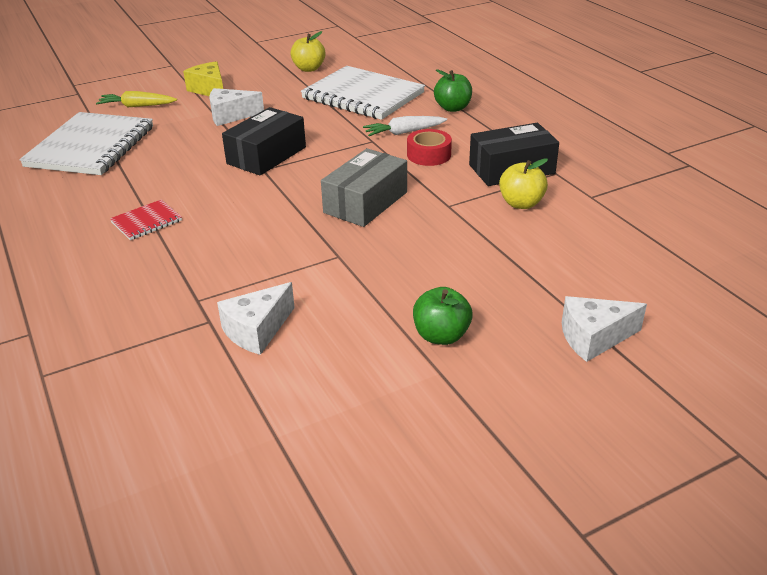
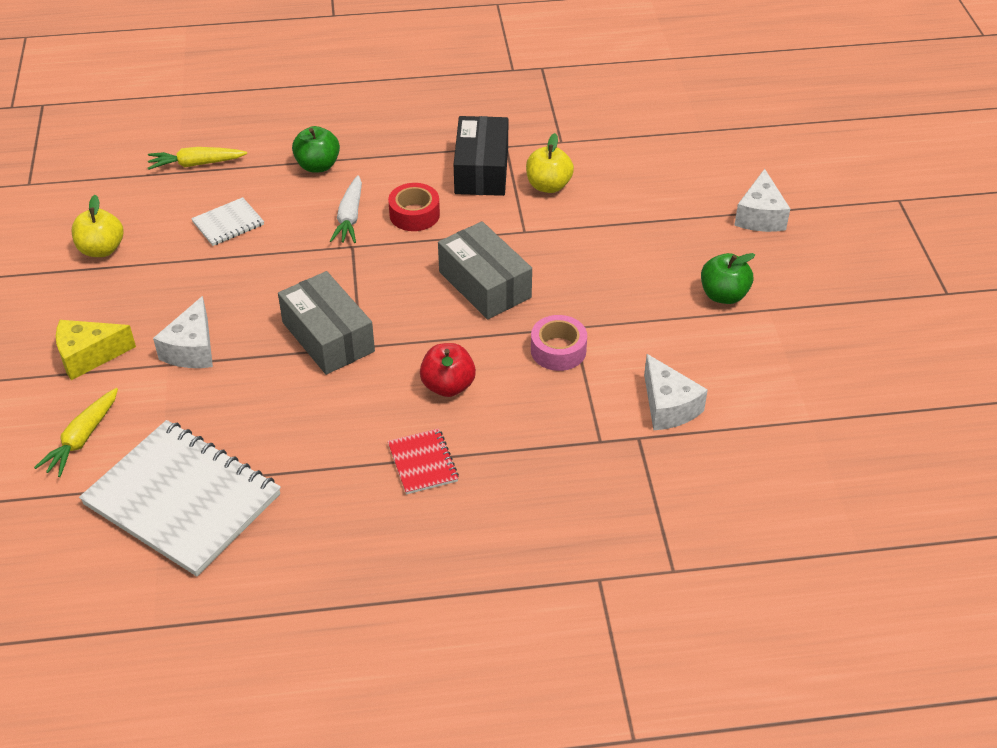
camera: 70 degrees left, 10 degrees up
(235, 213) = (448, 386): none -> red apple
(266, 155) = (328, 337): black box -> grey box
(304, 254) = (558, 350): none -> pink tape
(363, 96) = (228, 223): white notebook -> white notebook, size x0.45
(416, 72) = (196, 164): none -> yellow carrot

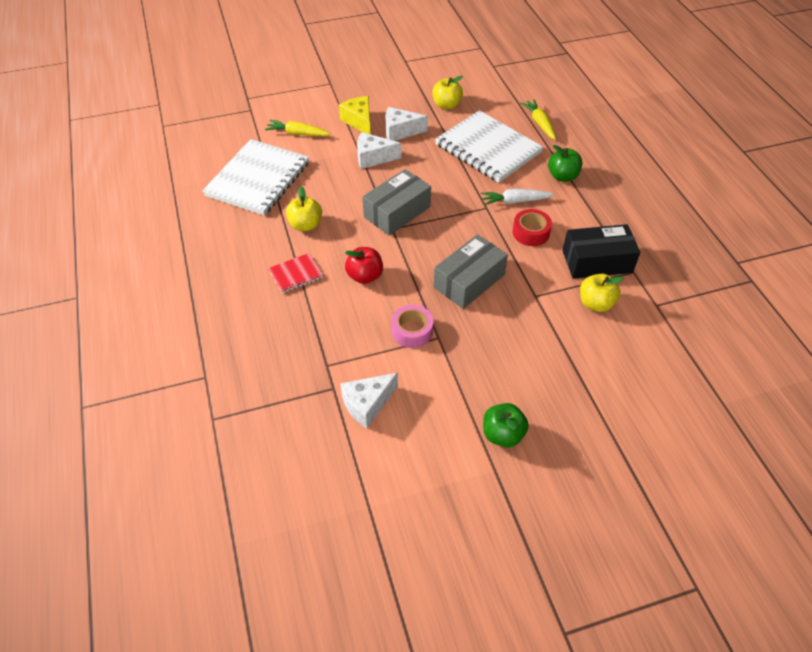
camera: 80 degrees right, 5 degrees up
(228, 223) = (488, 148): white notebook -> white notebook, size x2.23
(319, 444) = (305, 225): none -> yellow apple
(760, 216) = (618, 458): white cheese -> white cheese (400, 131)

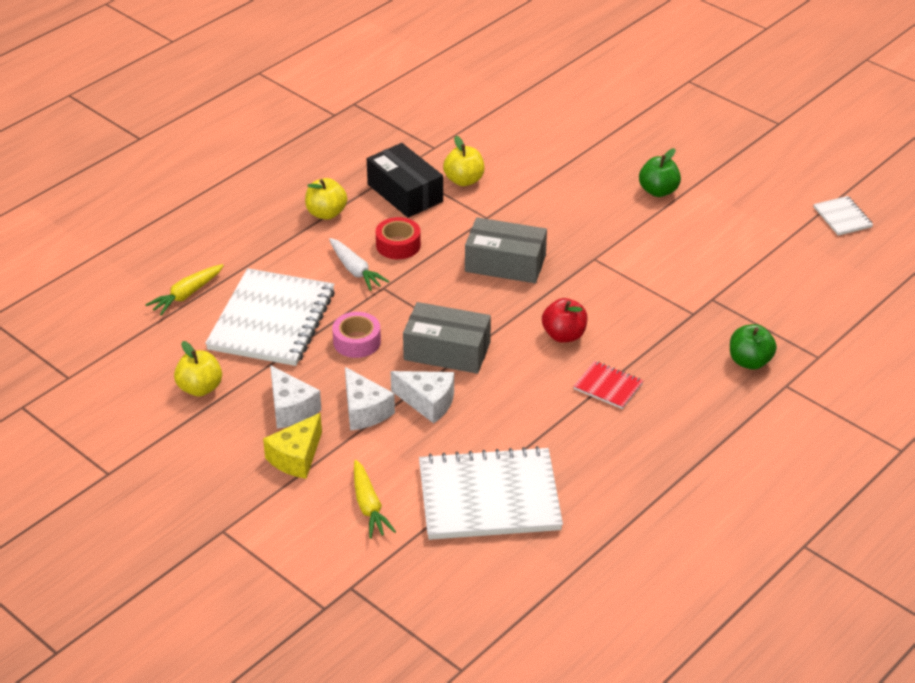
camera: 120 degrees left, 10 degrees down
(305, 225) = (530, 414): yellow apple -> yellow apple (326, 213)
(363, 576) = (842, 217): none -> white notebook
(367, 404) = (707, 272): white cheese -> white cheese (428, 402)
(412, 331) = (603, 277): pink tape -> pink tape (357, 341)
(562, 176) = (283, 249): green apple -> green apple (749, 361)

